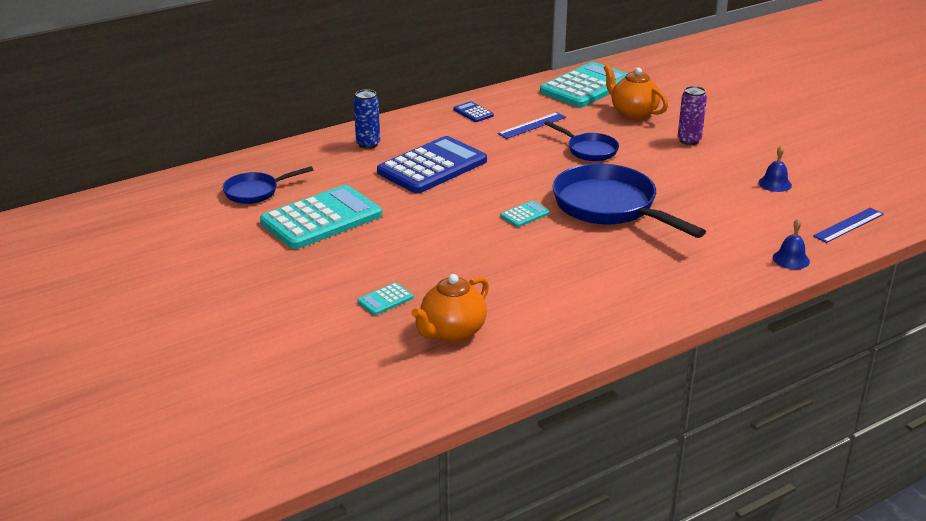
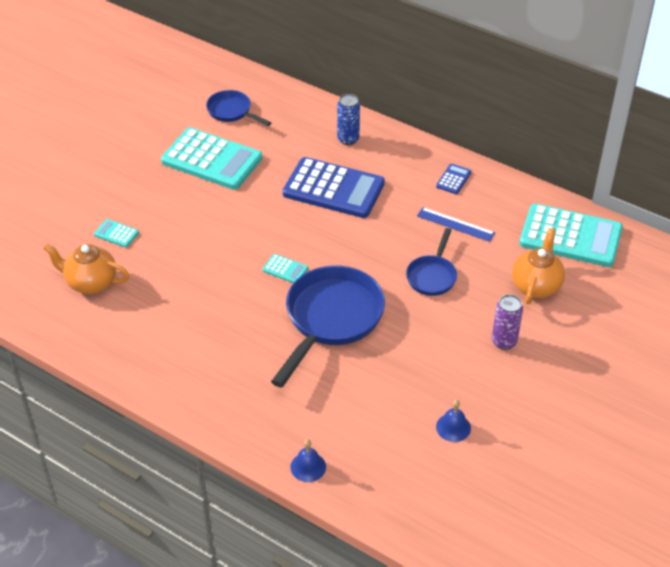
camera: 65 degrees right, 15 degrees up
(848, 225) = (401, 501): blue ruler -> none

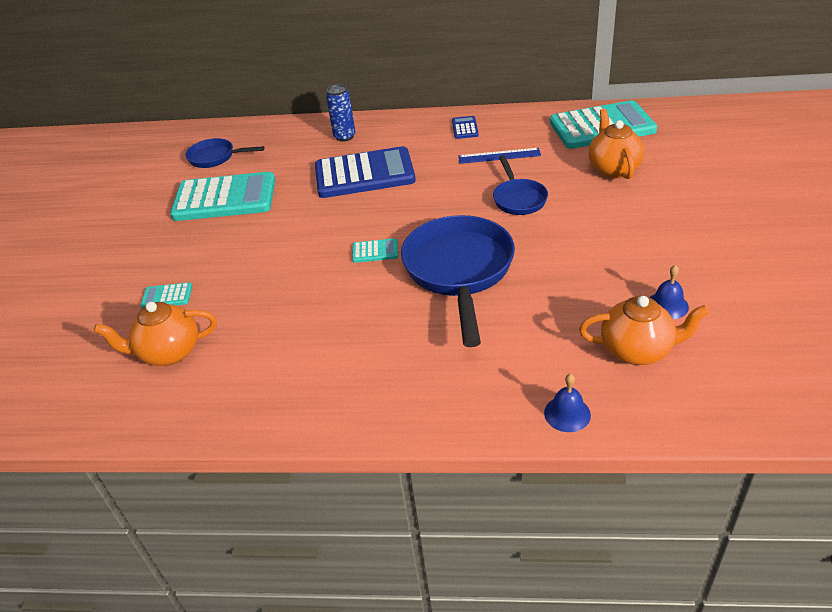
camera: 25 degrees left, 5 degrees down
(397, 449) = (637, 350): none -> orange teapot
(504, 342) = (634, 218): purple can -> none

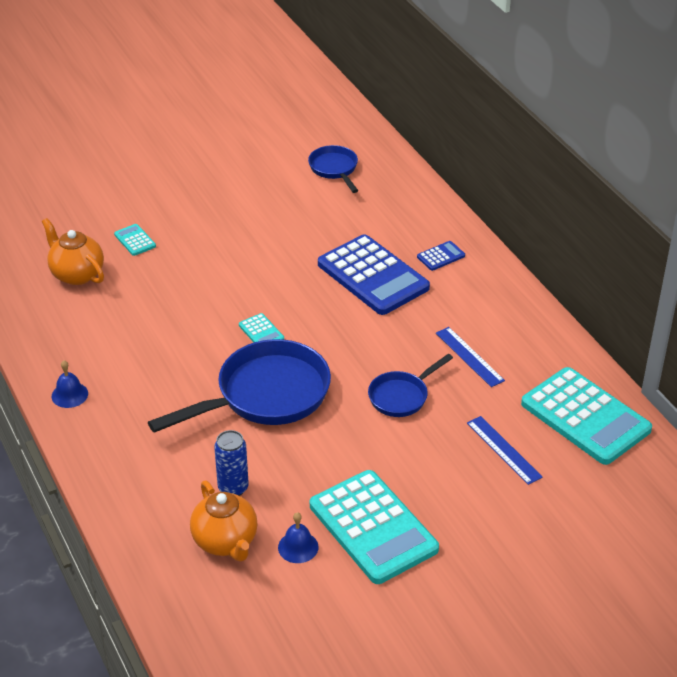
camera: 55 degrees right, 0 degrees up
(224, 198) = (277, 206): turquoise calculator -> turquoise calculator (373, 527)
(344, 136) = (428, 235): blue can -> blue can (233, 488)
(465, 128) = (505, 312): blue calculator -> blue calculator (441, 256)
(567, 413) = (129, 519): blue bell -> blue bell (69, 395)
(613, 169) = (504, 450): orange teapot -> blue ruler

